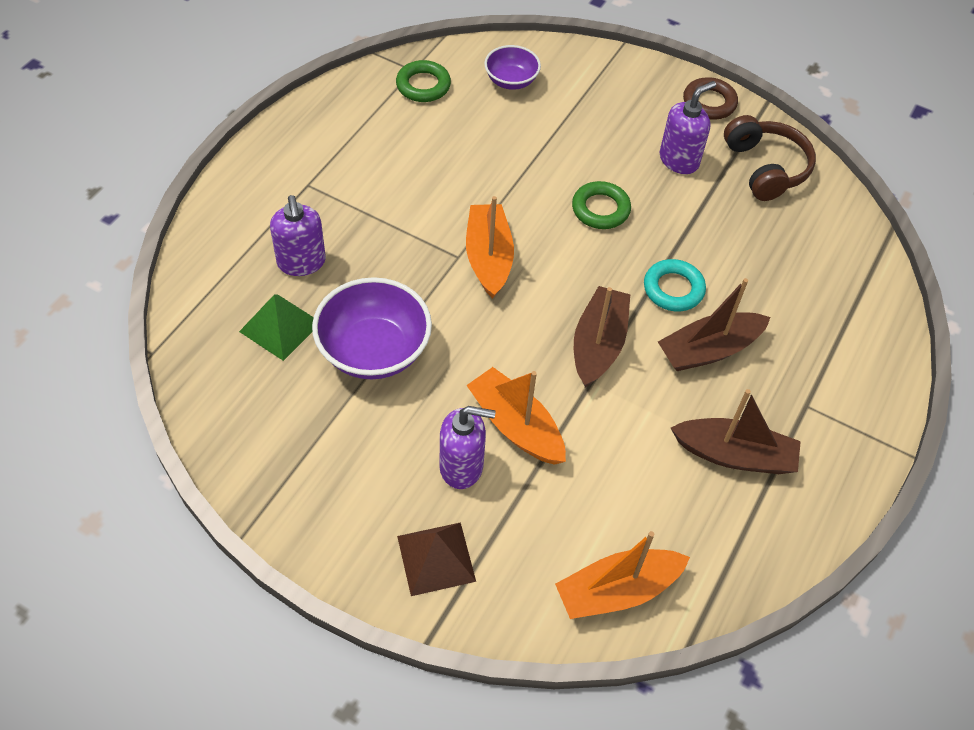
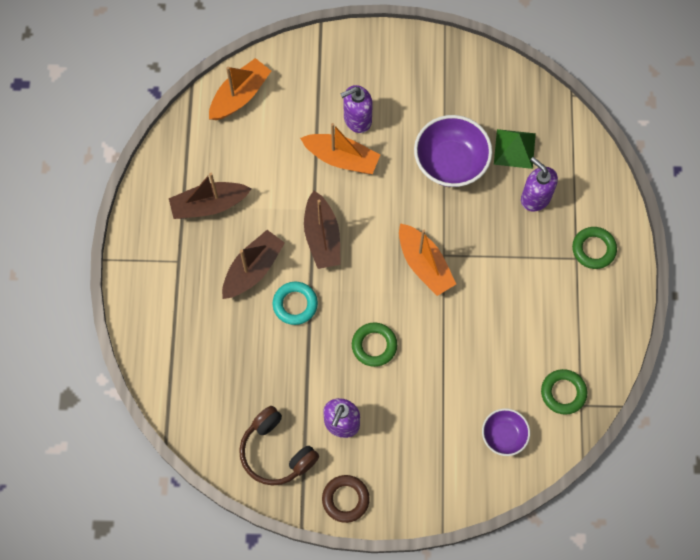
camera: 155 degrees right, 15 degrees up
(281, 183) = (593, 249): none -> green ring
(436, 558) = (341, 65): brown pyramid -> none

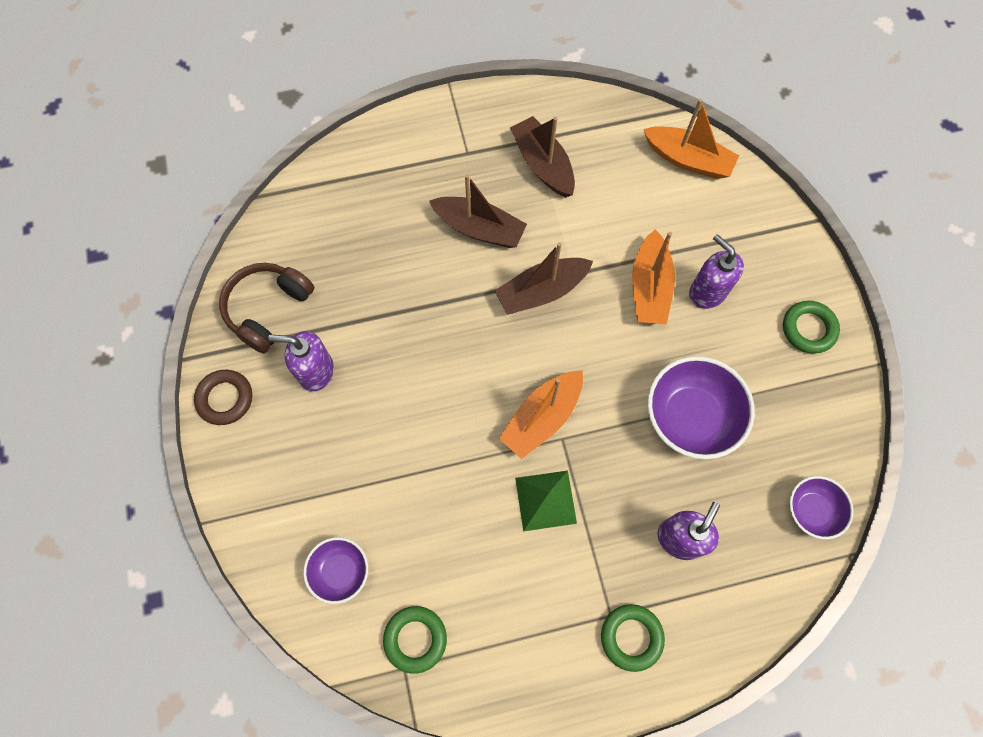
camera: 75 degrees right, 0 degrees up
(295, 304) = (449, 283): turquoise ring -> none
(374, 345) = (421, 384): green ring -> green ring (808, 329)
(514, 149) = (740, 494): green pyramid -> green pyramid (545, 500)
(536, 107) = (811, 510): none -> purple bowl

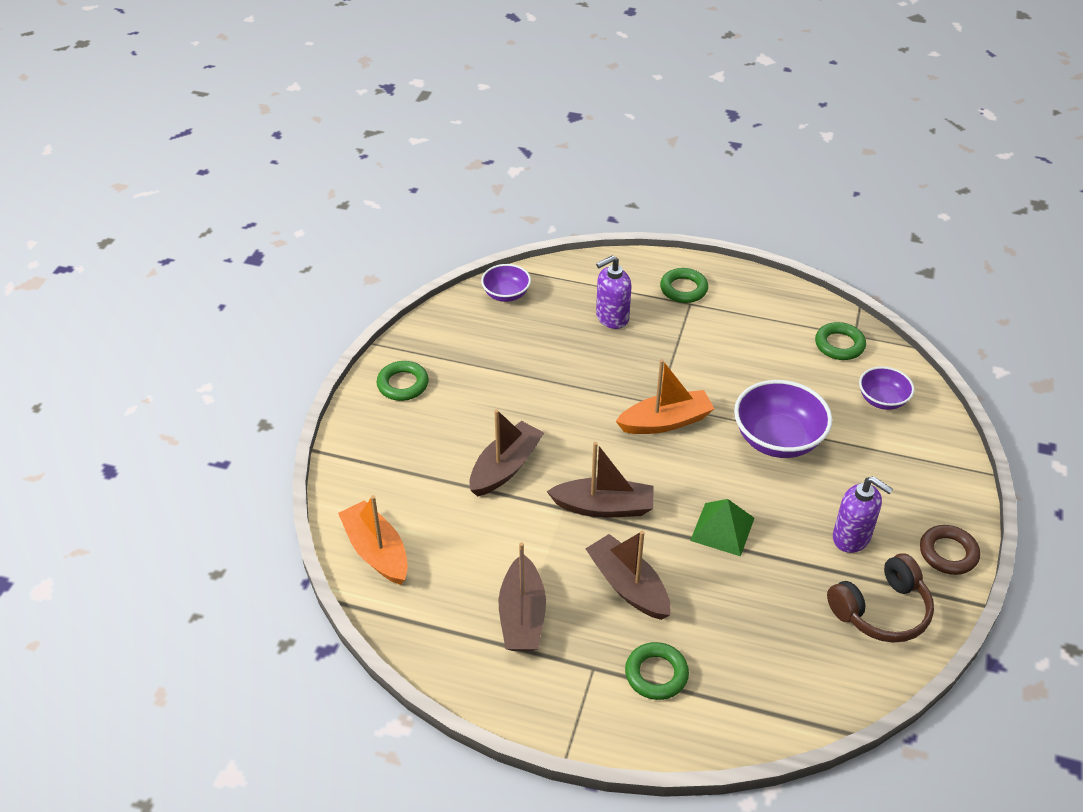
camera: 150 degrees left, 25 degrees down
(420, 170) = (656, 674): none -> green ring
(545, 500) = (696, 375): green pyramid -> green pyramid (722, 529)
(649, 287) = (505, 467): orange boat -> brown boat
(690, 417) = (546, 374): purple bowl -> purple bowl (777, 439)
(707, 292) = (459, 442): purple soap dispenser -> none

